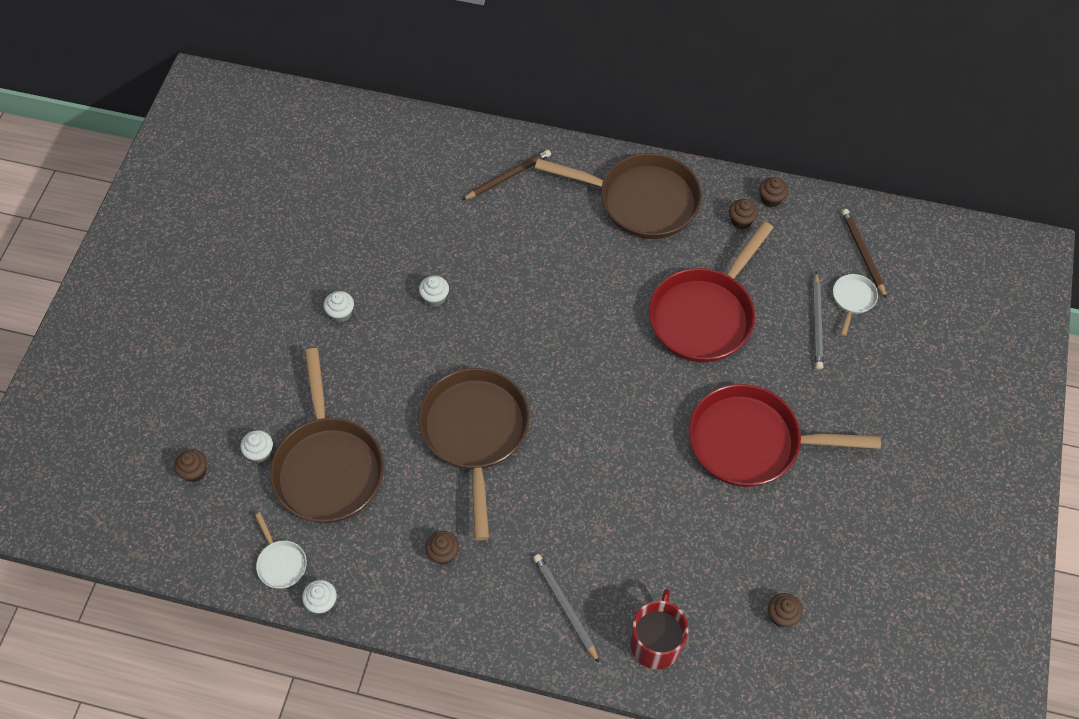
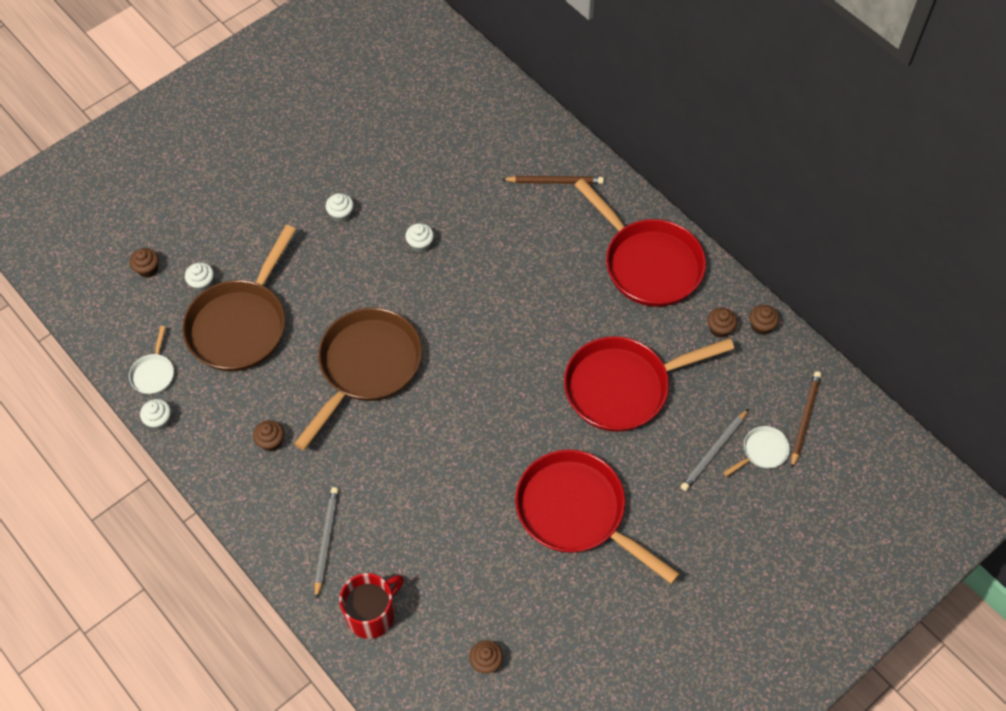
camera: 35 degrees right, 0 degrees up
(641, 201) = (648, 263): brown pan -> red pan

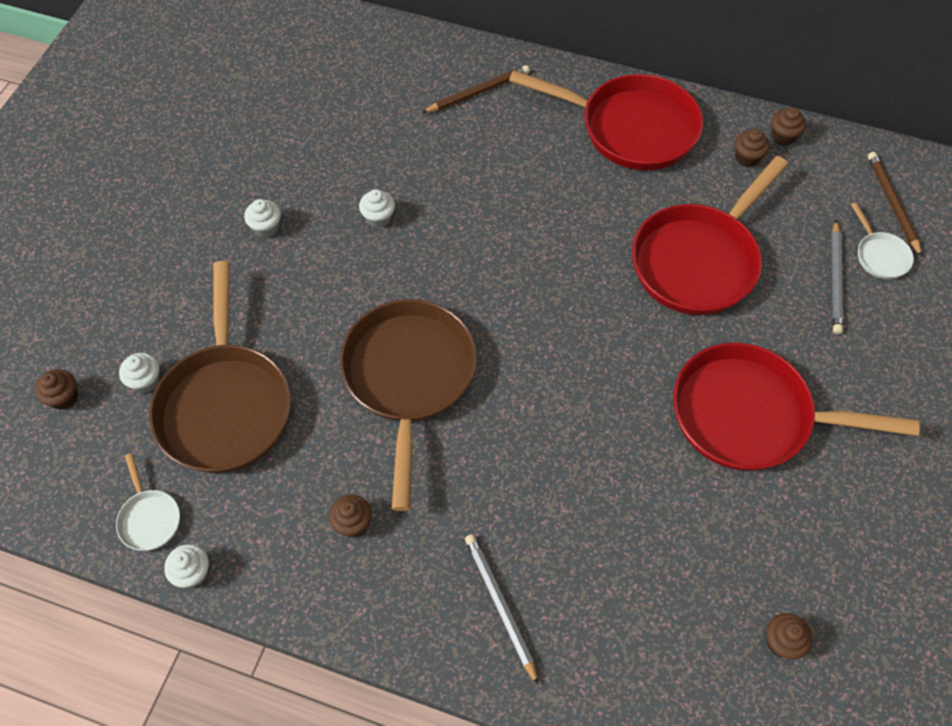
camera: 30 degrees left, 0 degrees up
(372, 614) = (614, 663): red mug -> none
(762, 452) = (879, 255): white pan -> white pan turned 135 degrees clockwise

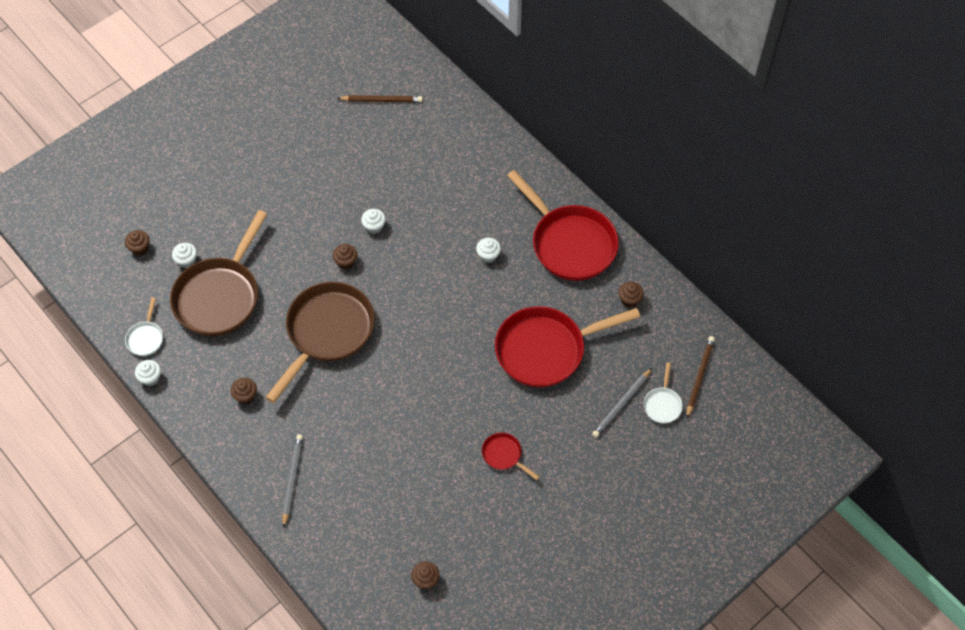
camera: 30 degrees right, 0 degrees up
(266, 227) = (306, 200): white cupcake -> white cupcake (488, 255)
(478, 92) = (491, 172): brown pencil -> brown pencil (382, 100)
(750, 415) = (504, 455): red pan -> red pan, size x0.43
(783, 136) = (665, 297): brown cupcake -> brown cupcake (346, 262)

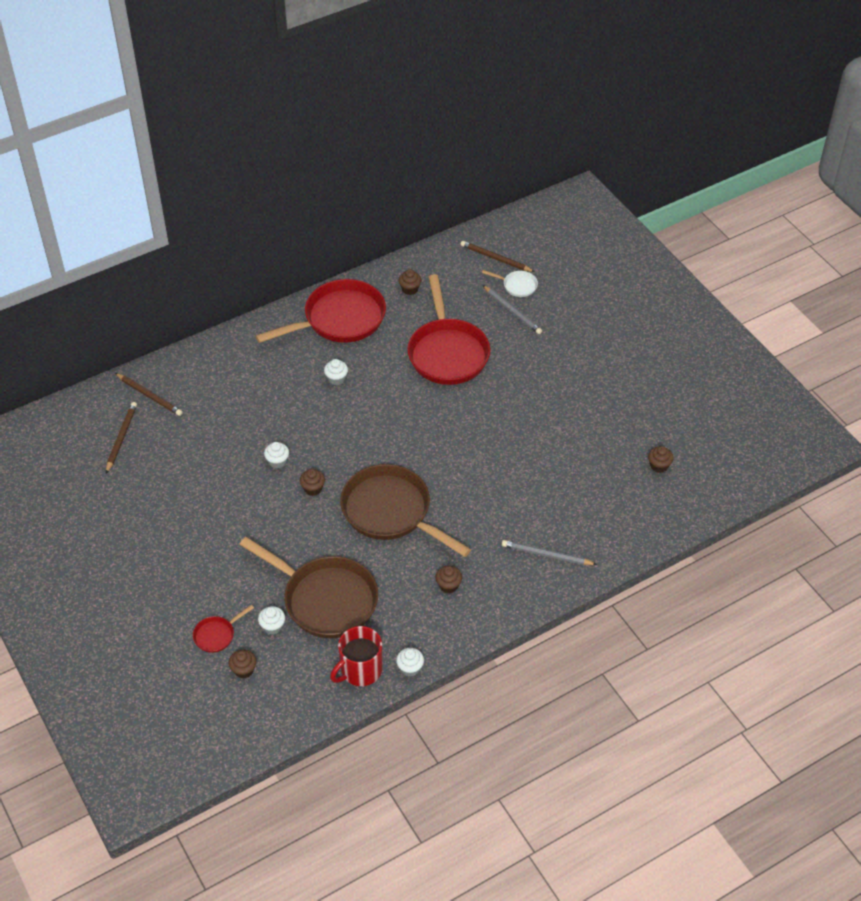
camera: 80 degrees left, 10 degrees down
(146, 338) = (360, 670): white pan -> red mug
(436, 109) = (149, 396): none -> brown pencil
(504, 455) = (547, 396): red pan -> red pan (216, 635)

